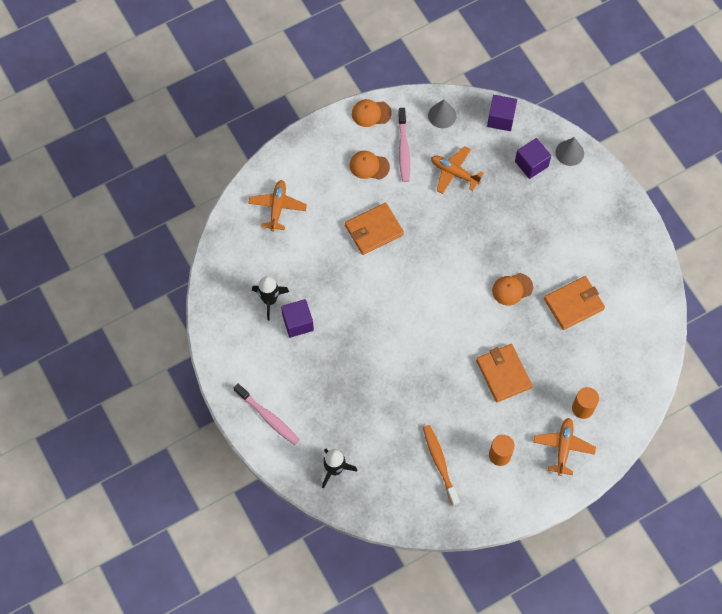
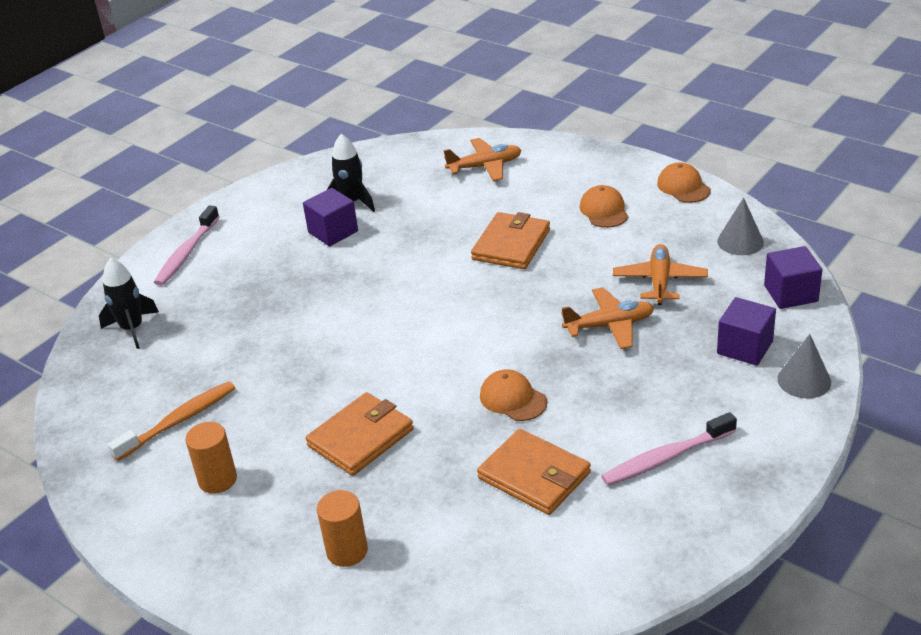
camera: 70 degrees right, 30 degrees down
(373, 230) = (511, 244): orange wallet -> orange wallet turned 75 degrees clockwise
(403, 149) = (655, 228): pink toothbrush -> pink toothbrush (665, 458)
(563, 447) = (262, 551): orange plane -> orange plane (609, 325)

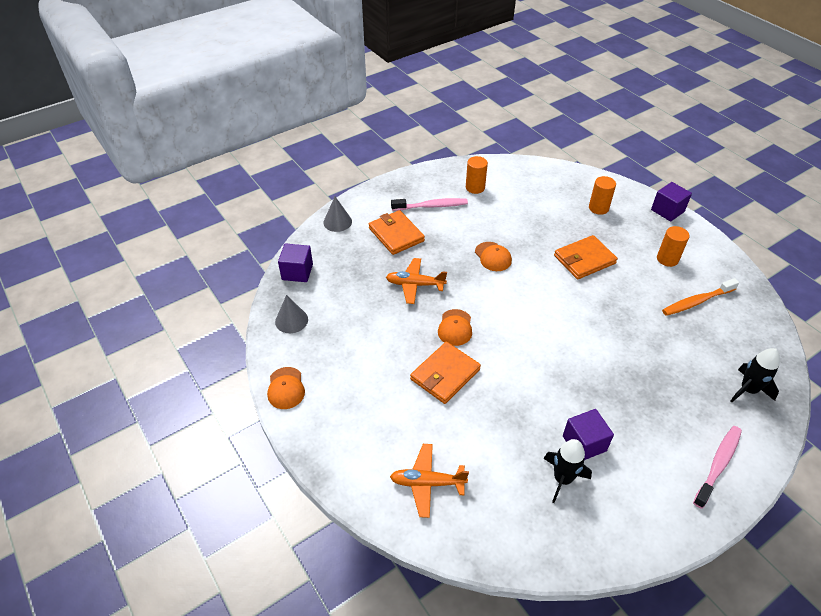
camera: 165 degrees left, 10 degrees up
(534, 476) = (498, 215): orange wallet -> orange wallet (396, 234)
(604, 210) = (360, 385): orange cap -> orange cap (455, 327)
(606, 524) = (475, 187): none -> orange cylinder
(659, 281) = (365, 306): orange plane -> none
(745, 347) = (351, 247): purple cube -> purple cube (667, 211)

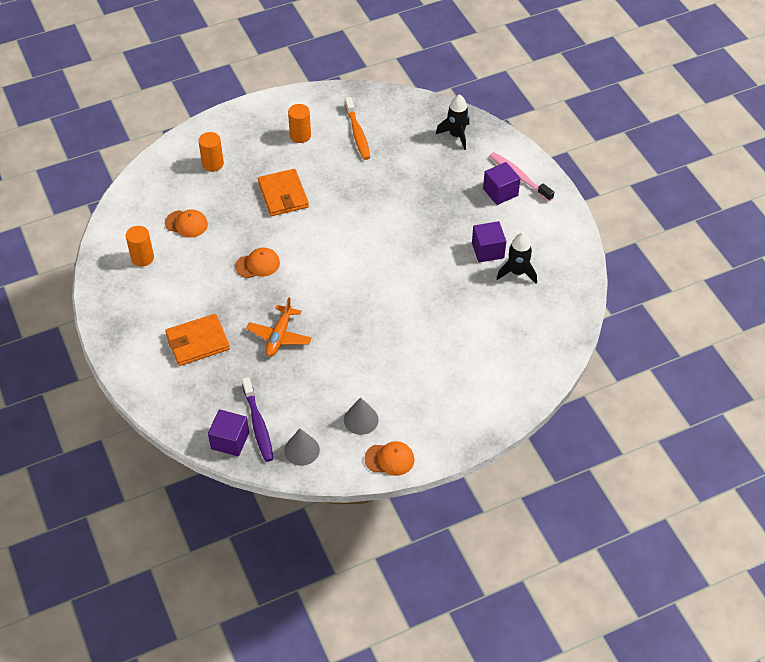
camera: 80 degrees left, 5 degrees up
(315, 287) = (258, 425): none -> purple toothbrush
(337, 222) = (157, 395): grey cone -> grey cone (361, 419)
(427, 483) = (508, 361): orange plane -> none
(431, 206) = (160, 302): pink toothbrush -> none
(445, 374) = (399, 330): orange wallet -> none
(455, 327) = (345, 313): orange cap -> orange cap (186, 224)
(667, 211) = (234, 114): purple cube -> purple cube (500, 192)

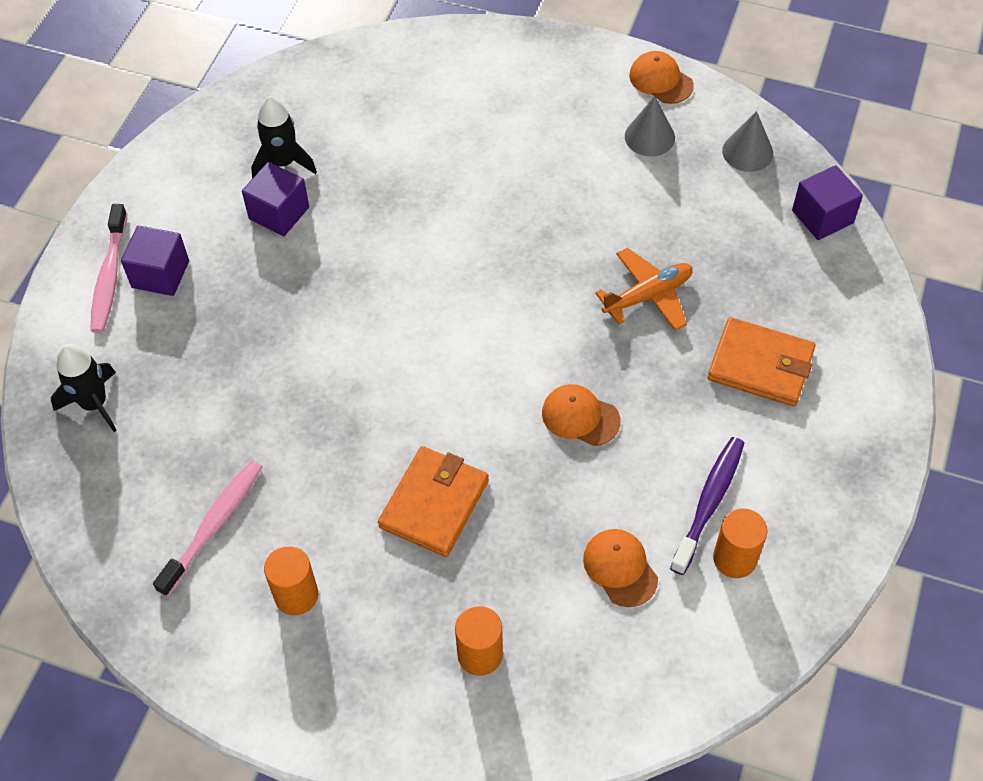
camera: 135 degrees left, 5 degrees up
(258, 425) = (773, 211): purple toothbrush -> purple toothbrush (709, 502)
(357, 133) = (214, 525): orange toothbrush -> pink toothbrush

